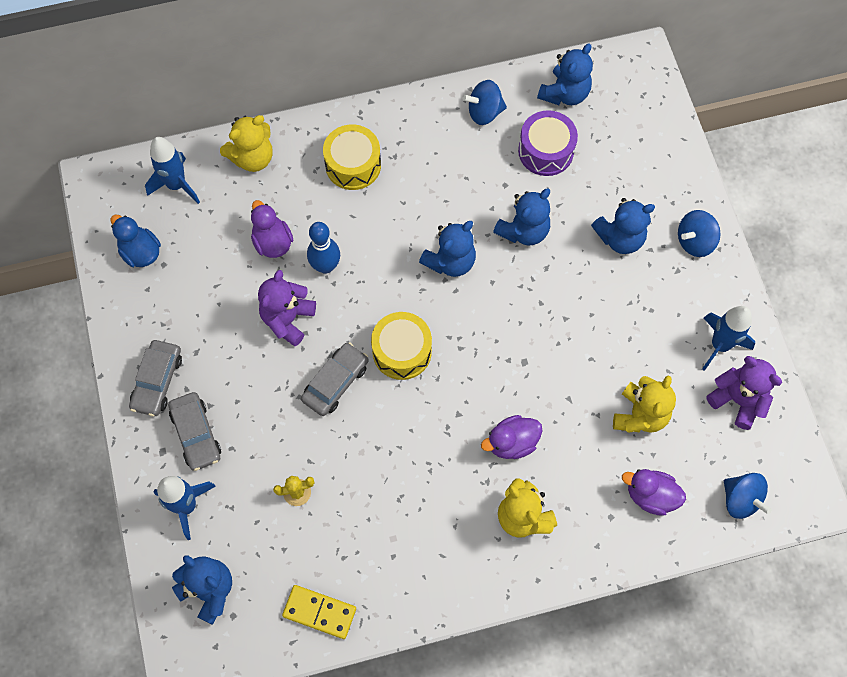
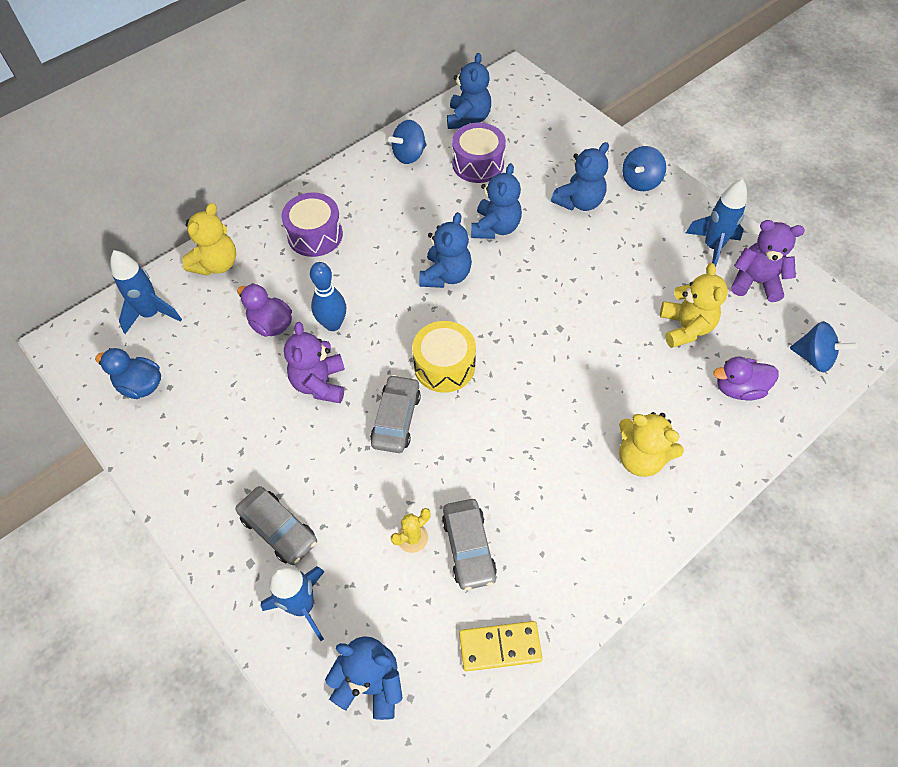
camera: 25 degrees left, 10 degrees down
(157, 381) = (212, 496): grey car -> grey car (468, 547)
(353, 165) = (315, 235): yellow drum -> purple drum
(512, 443) = (590, 399): purple duck -> none

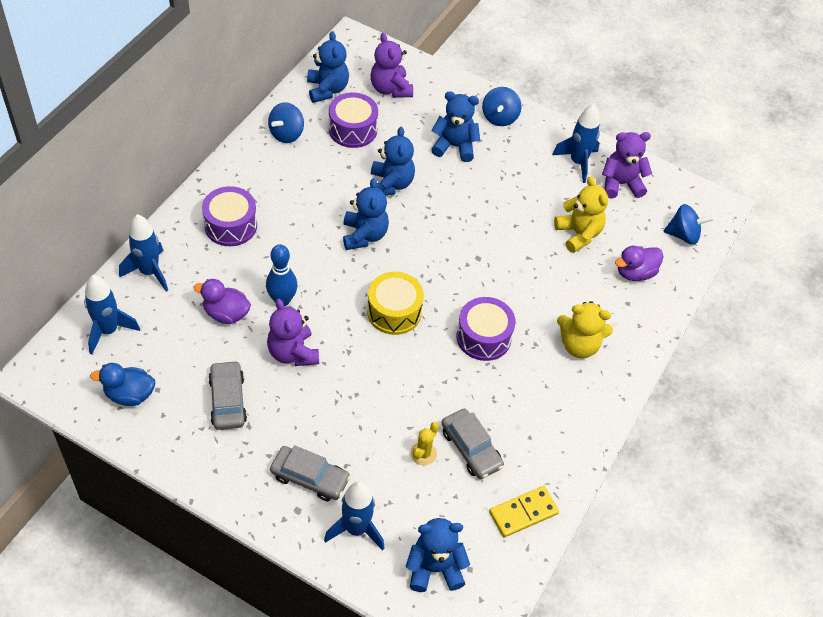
camera: 25 degrees left, 5 degrees down
(216, 264) = (149, 272): yellow teddy bear -> blue rocket
(396, 419) = (371, 365): grey car -> grey car (228, 400)
(532, 419) = (483, 337): none -> purple drum
(533, 130) = (390, 89): none -> purple teddy bear
(579, 202) = (454, 146): blue teddy bear -> blue teddy bear turned 105 degrees counterclockwise

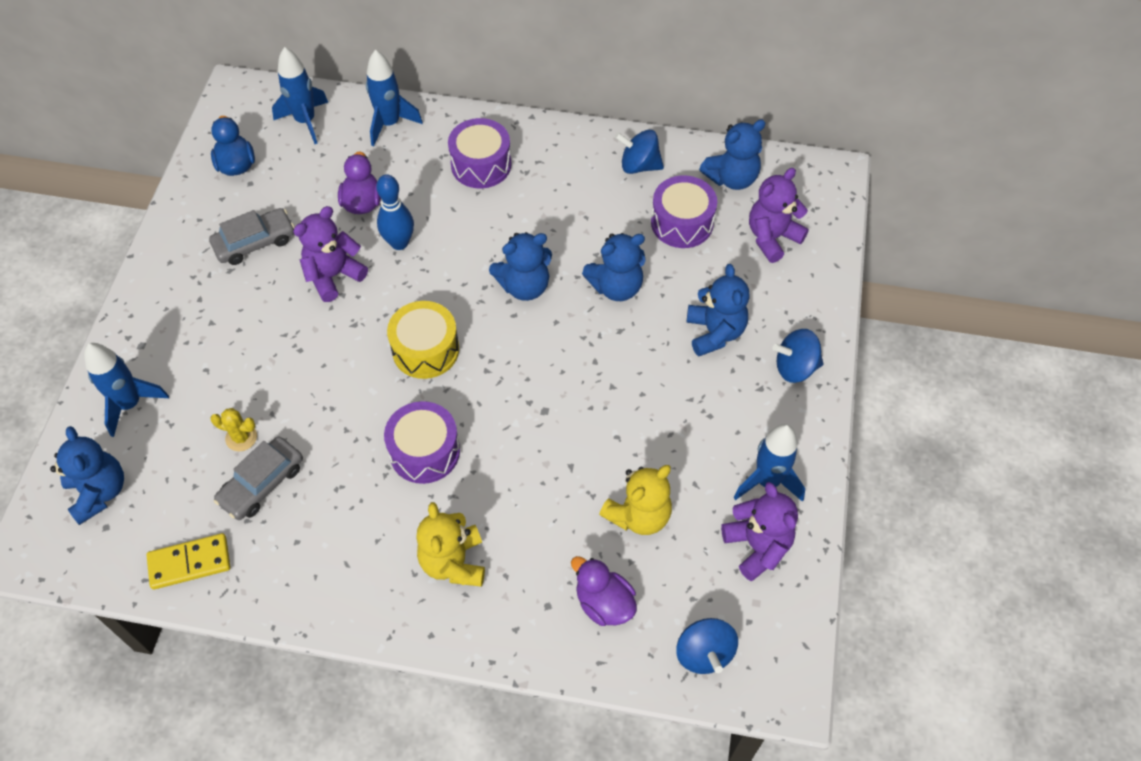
camera: 75 degrees right, 5 degrees up
(310, 478) = (182, 343): grey car -> none
(523, 513) = (190, 563): yellow domino -> yellow domino turned 60 degrees counterclockwise

